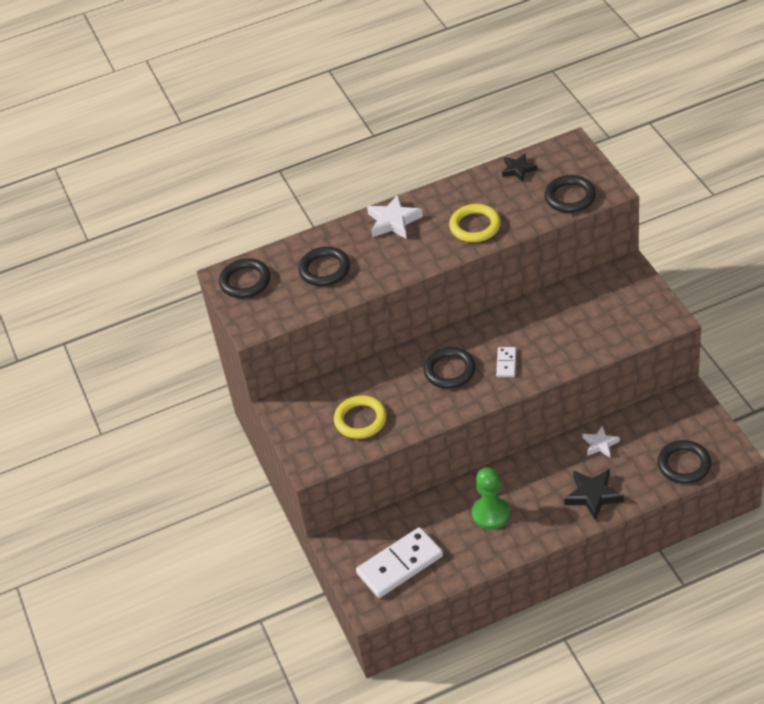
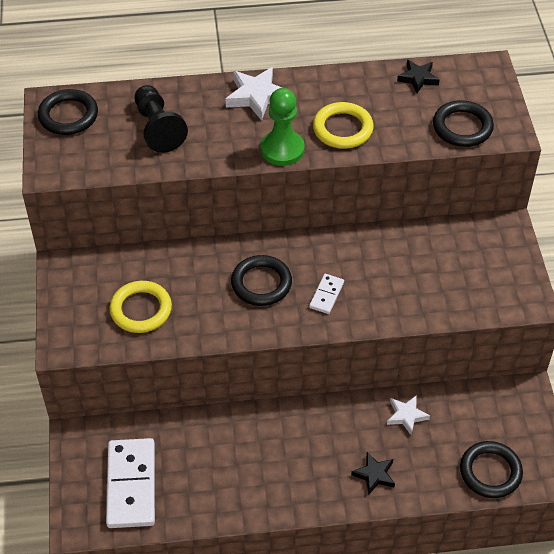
camera: 10 degrees right, 5 degrees up
(324, 269) = (158, 128): black ring -> black pawn
(400, 565) = (131, 485): white domino -> white domino turned 75 degrees counterclockwise
(491, 514) = (254, 458): green pawn -> green pawn (282, 149)
(593, 495) = (374, 475): black star -> black star, size x0.65

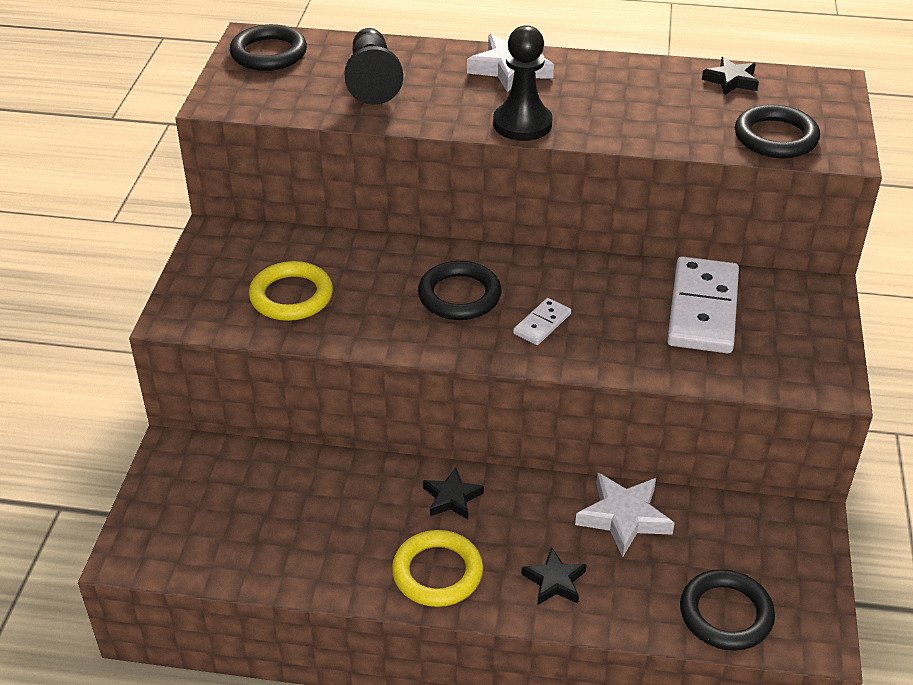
camera: 15 degrees right, 10 degrees down
(131, 485) = (218, 522): white domino -> white domino (702, 309)
(282, 149) = (522, 124): green pawn -> black pawn
(286, 428) = (452, 498): none -> black star
(342, 129) = (610, 115): yellow ring -> yellow ring (437, 572)
(406, 416) = (624, 517): white star -> white star, size x1.55

